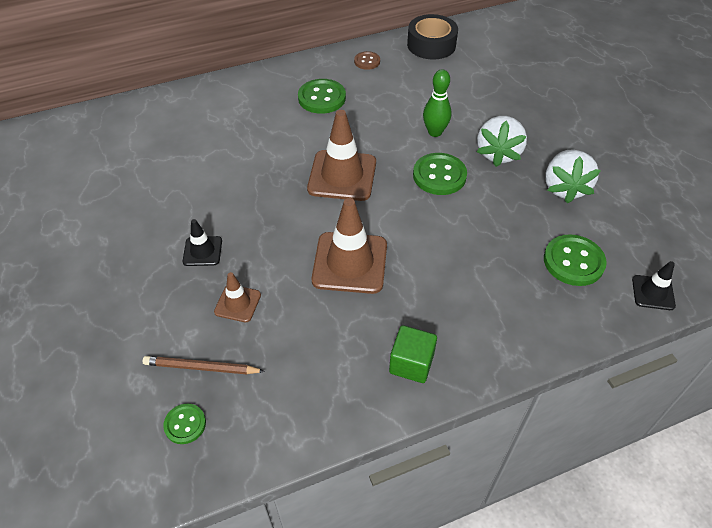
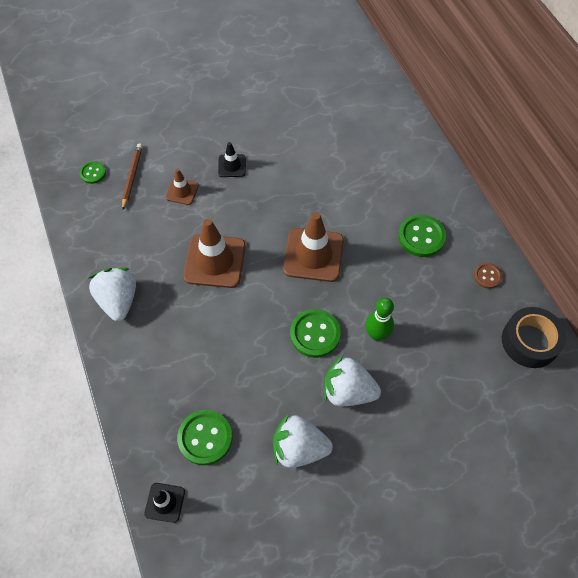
camera: 90 degrees right, 10 degrees up
(411, 363) = (118, 300): green cube -> white strawberry

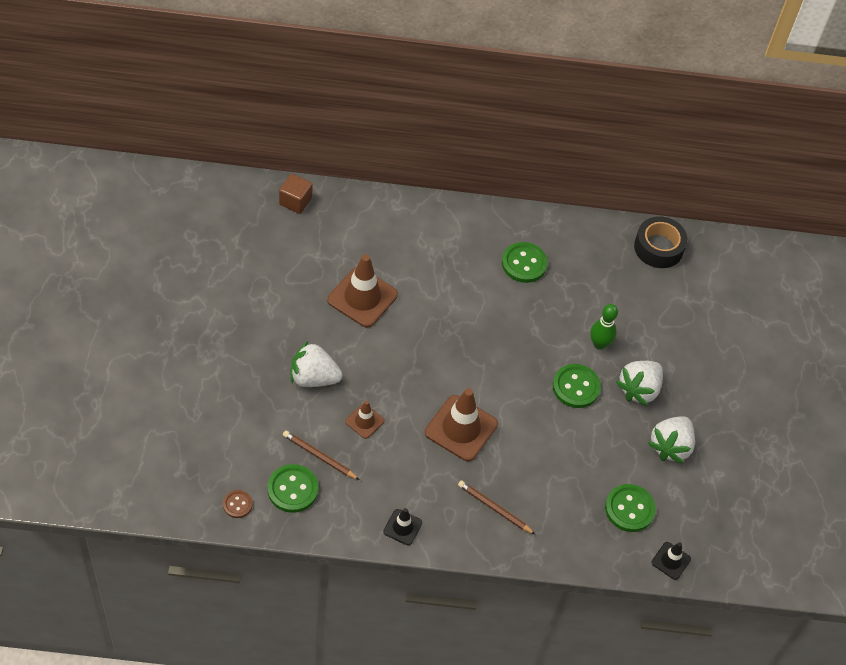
camera: 70 degrees left, 5 degrees down
(93, 173) = (292, 489): green button -> green button, size x1.74
(118, 300) = (460, 523): white strawberry -> white strawberry (313, 378)
(146, 321) = (494, 508): none -> brown pencil
(232, 166) = (358, 367): black traffic cone -> black traffic cone (402, 527)
(313, 255) = (497, 350): brown traffic cone -> brown traffic cone (362, 297)
(361, 62) = (295, 201): none -> brown cube
(487, 276) = (587, 240): brown button -> brown button (237, 504)

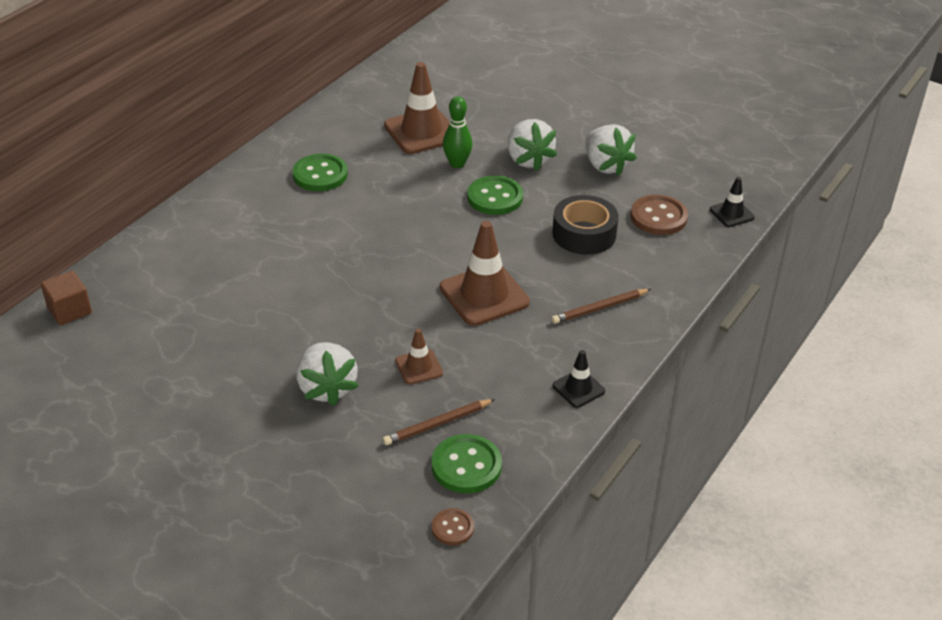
camera: 55 degrees left, 15 degrees down
(313, 378) = (327, 388): white strawberry -> white strawberry turned 60 degrees counterclockwise
(362, 297) = (254, 306): brown traffic cone -> brown traffic cone (421, 132)
(629, 509) = (658, 217): green button -> brown button
(658, 247) = (380, 88): black tape -> black tape (584, 234)

